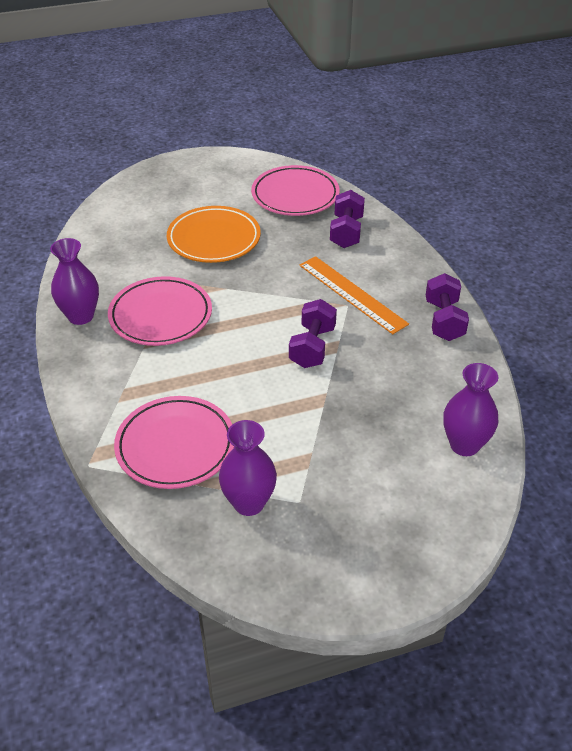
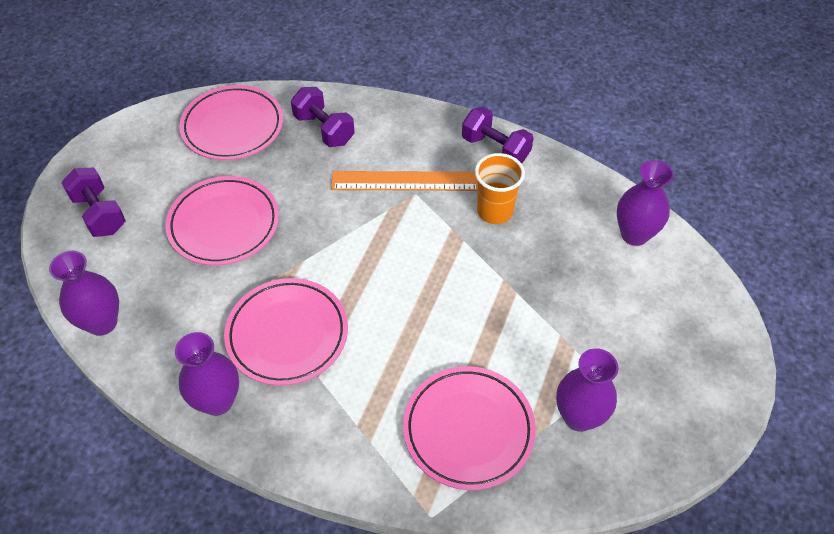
camera: 50 degrees left, 10 degrees up
(88, 238) = (102, 322): none -> purple vase
(214, 239) = (224, 224): orange plate -> pink plate
(312, 347) = (442, 252): purple dumbbell -> purple dumbbell (99, 214)
(383, 353) = (494, 211): none -> orange cup

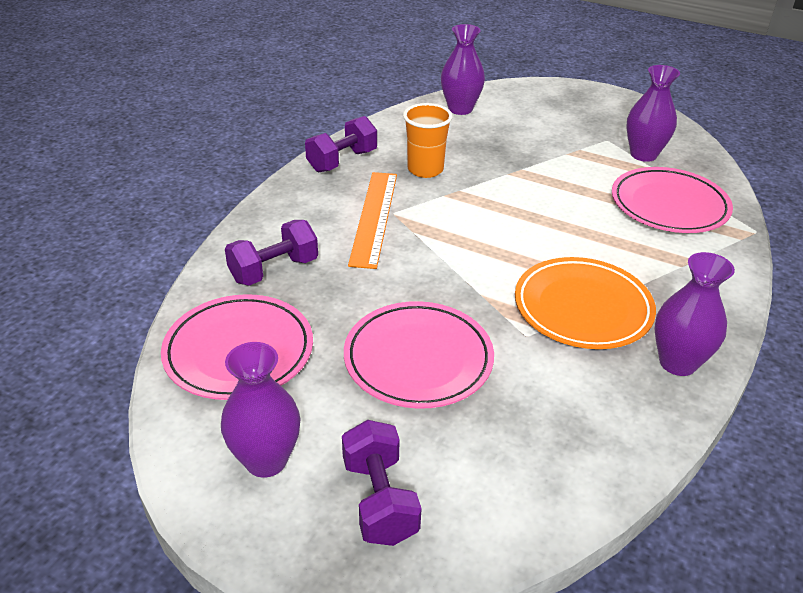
camera: 85 degrees left, 15 degrees down
(99, 214) = (379, 500): purple dumbbell -> purple dumbbell turned 75 degrees counterclockwise
(102, 322) = (582, 480): purple vase -> purple vase (266, 460)
(287, 334) = (582, 308): pink plate -> orange plate

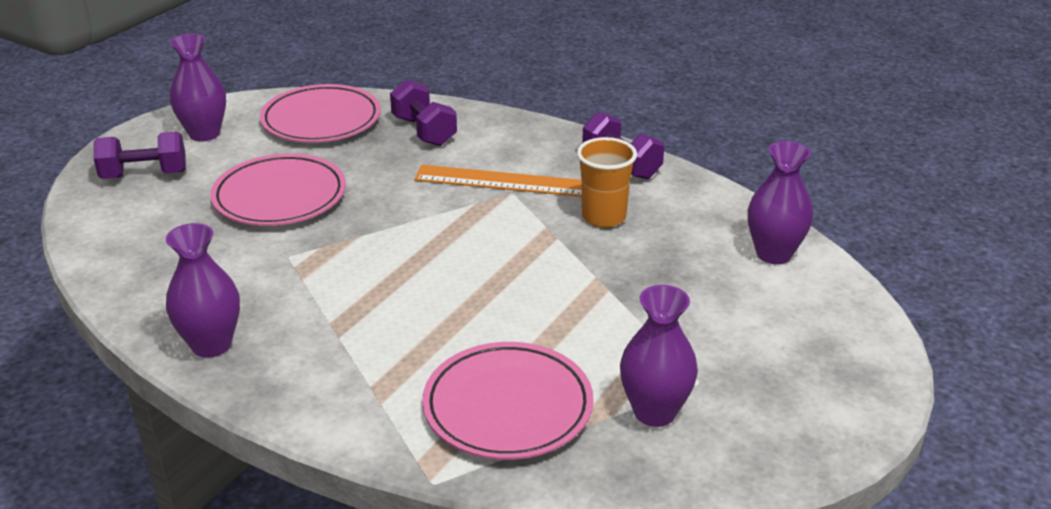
camera: 95 degrees right, 5 degrees down
(582, 308) = (316, 296): orange plate -> none

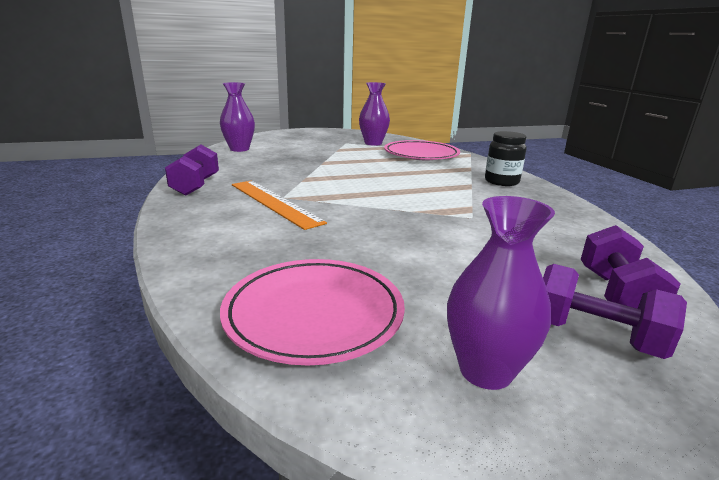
camera: 140 degrees left, 10 degrees down
(211, 345) = (547, 199): purple vase -> none
(280, 197) = (446, 252): pink plate -> none
(298, 368) = (501, 182): none -> black jar
(424, 131) = (247, 253): purple dumbbell -> purple dumbbell (616, 295)
(603, 217) = (266, 175): orange cup -> none

